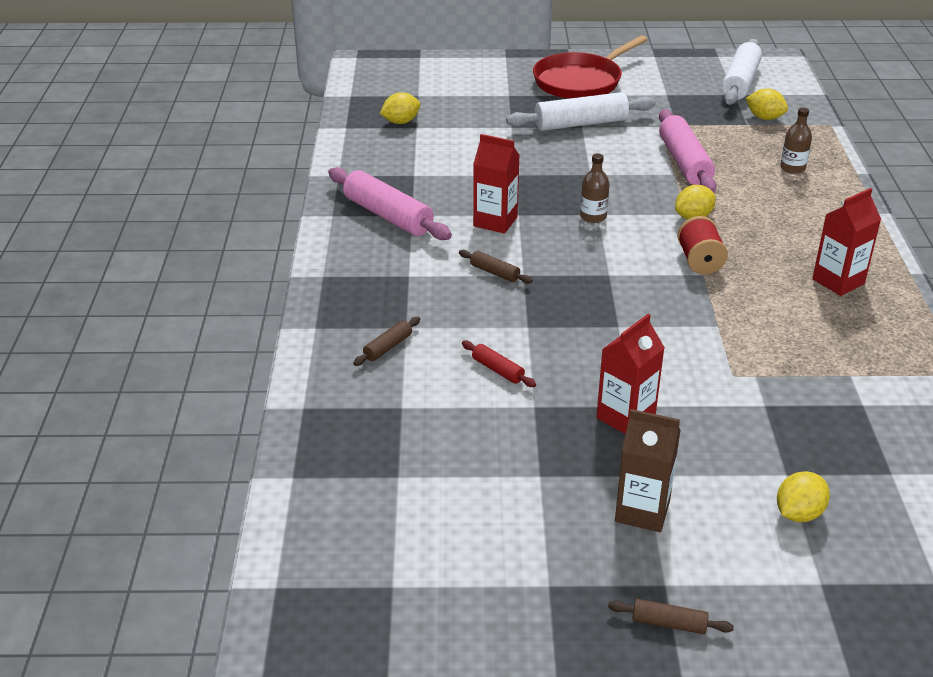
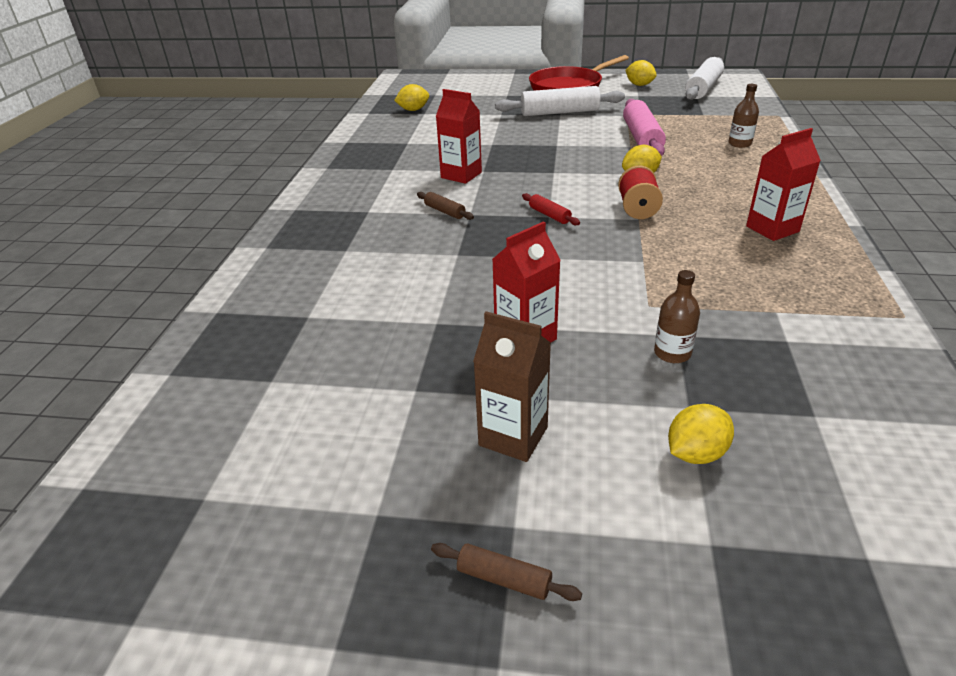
camera: 10 degrees right, 0 degrees up
(388, 216) = (372, 169): pink rolling pin -> none
(388, 347) = (321, 265): brown rolling pin -> none
(497, 370) = (414, 289): red rolling pin -> red rolling pin (549, 215)
(593, 216) = (548, 174): brown bottle -> brown bottle (672, 353)
(764, 118) = (720, 110): yellow lemon -> yellow lemon (639, 85)

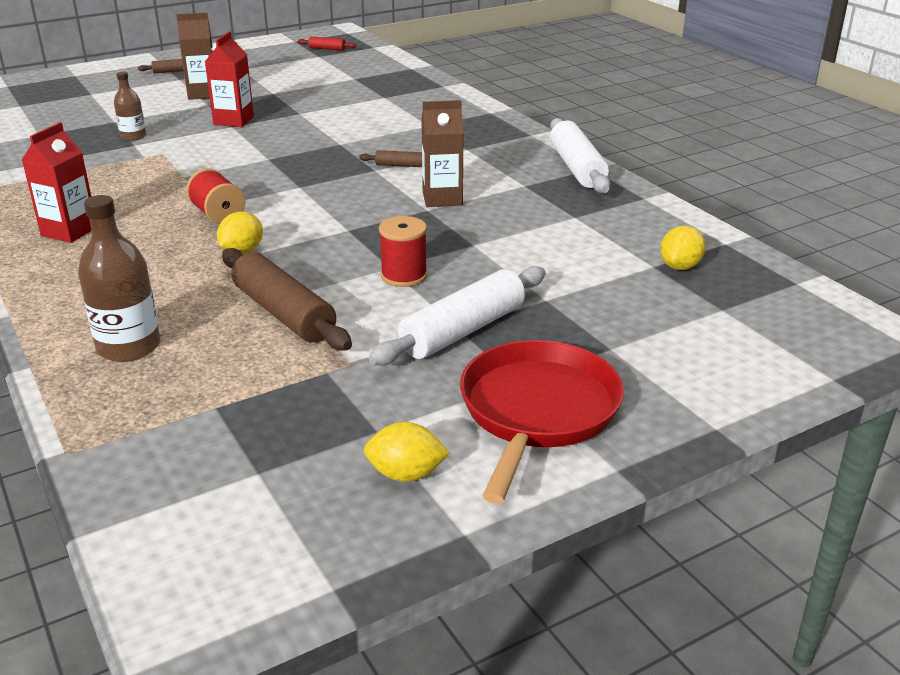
camera: 140 degrees right, 5 degrees down
(461, 175) = (442, 198): red carton -> brown carton
(549, 215) = (300, 187): red rolling pin -> red rolling pin (327, 49)
(555, 139) = (404, 276): none -> red spool
(641, 138) = (284, 313): pink rolling pin -> brown rolling pin
(696, 453) = (105, 110): yellow lemon -> none
(703, 88) = (256, 511): white rolling pin -> white rolling pin (577, 168)
(739, 144) = (129, 347): brown bottle -> brown bottle, size x1.66

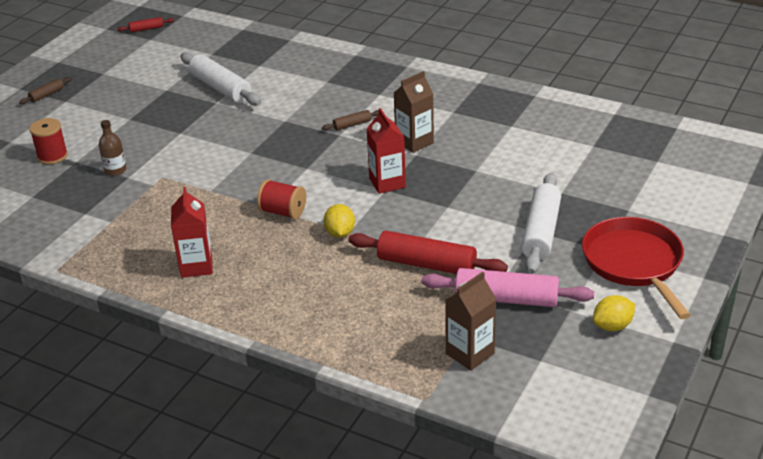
camera: 30 degrees left, 5 degrees up
(129, 347) = (365, 325): brown bottle -> none
(203, 94) = (109, 110): brown carton -> brown carton (470, 353)
(233, 121) = (174, 127): red carton -> red carton (387, 183)
(284, 313) = (426, 264): brown rolling pin -> red rolling pin
(319, 385) = (506, 299): none -> pink rolling pin
(404, 276) = (463, 209): red spool -> red spool (52, 156)
(577, 168) = (469, 85): white rolling pin -> white rolling pin (220, 88)
(680, 266) = (607, 140): yellow lemon -> none

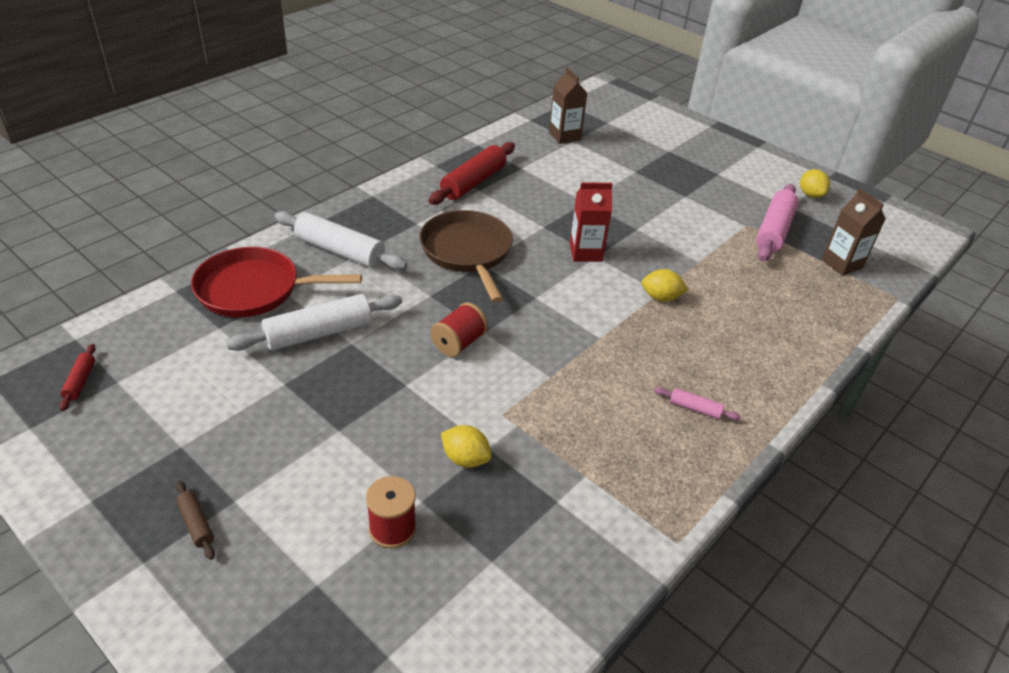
camera: 80 degrees left, 5 degrees up
(115, 170) = (465, 459): brown bottle -> yellow lemon
(196, 266) = (695, 408): red carton -> pink rolling pin
(283, 212) = (612, 328): red spool -> red spool (458, 343)
(352, 125) = (467, 252): brown rolling pin -> brown pan
(414, 142) = (521, 222): brown carton -> brown carton (564, 136)
(426, 264) = (720, 259): red rolling pin -> red rolling pin (473, 182)
(541, 232) = (688, 194): white rolling pin -> white rolling pin (340, 251)
(634, 263) = (737, 167): red pan -> red pan (254, 289)

